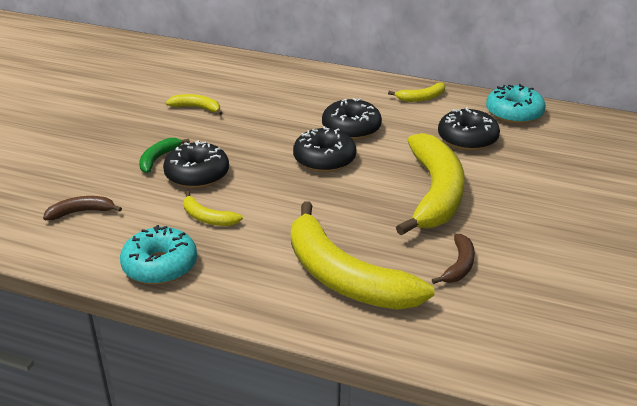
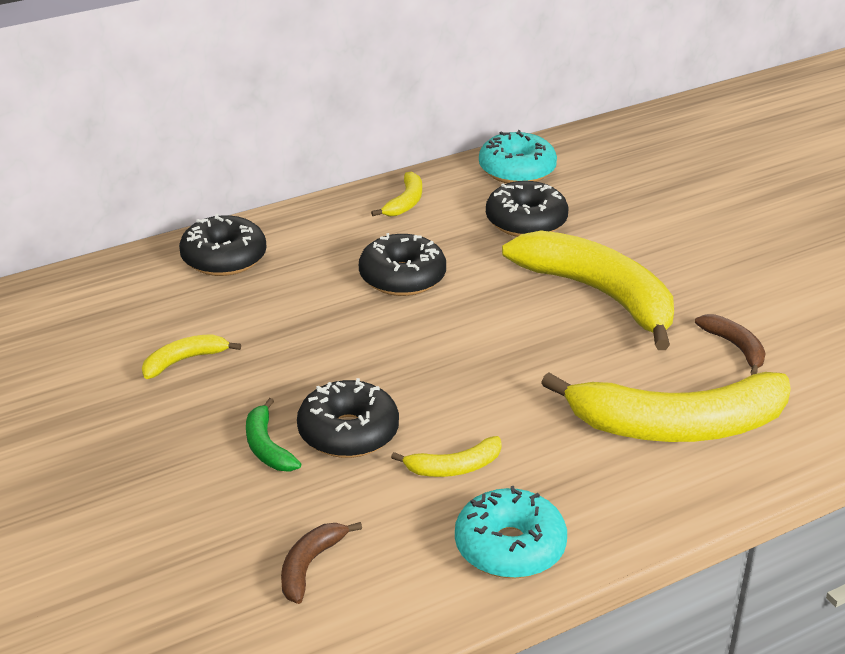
camera: 50 degrees left, 0 degrees up
(324, 159) = (441, 327): black donut -> black donut (224, 258)

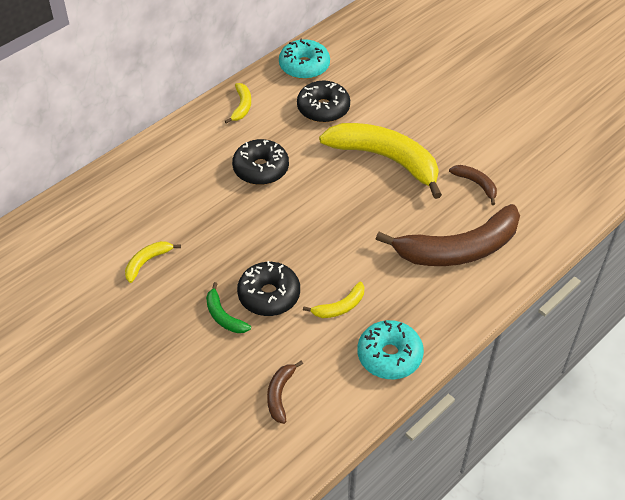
camera: 15 degrees left, 15 degrees up
(224, 258) = (141, 175): black donut -> none
(677, 426) = (459, 249): yellow banana -> brown banana

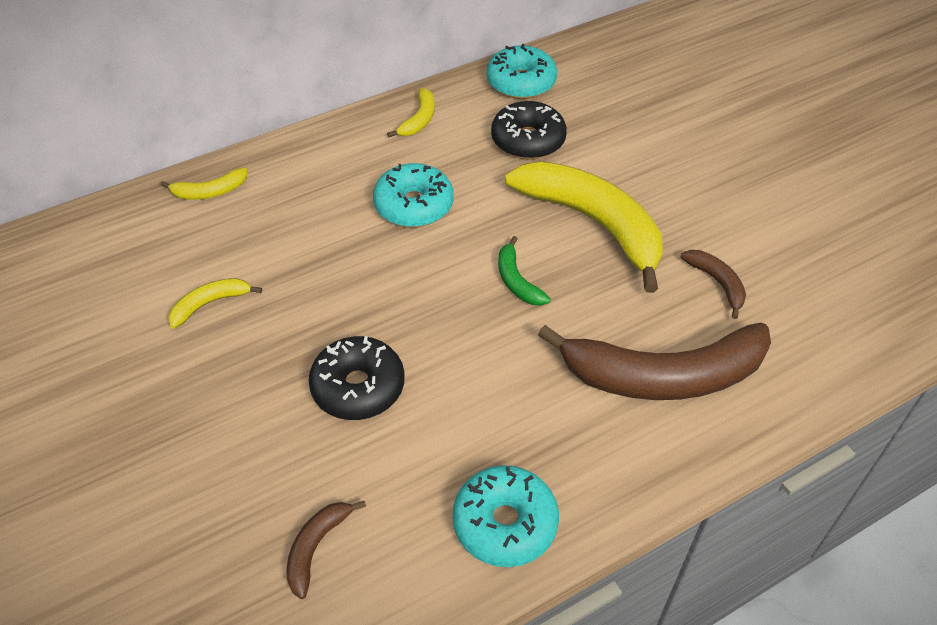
camera: 15 degrees right, 0 degrees up
(223, 316) = (282, 405): green banana -> green banana (517, 281)
(261, 169) = (414, 205): black donut -> turquoise donut
(340, 307) = (455, 427): yellow banana -> yellow banana (210, 192)

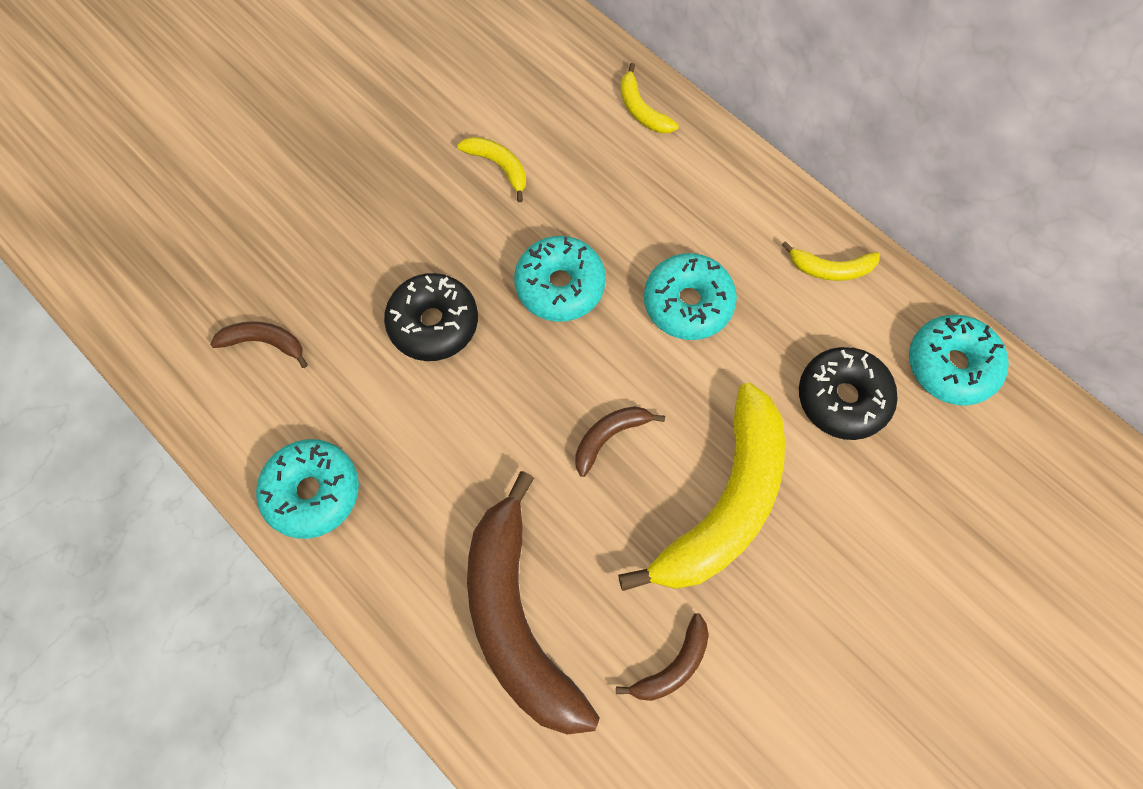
camera: 75 degrees right, 20 degrees up
(360, 284) = (560, 285): none -> turquoise donut
(517, 281) = (609, 436): green banana -> brown banana

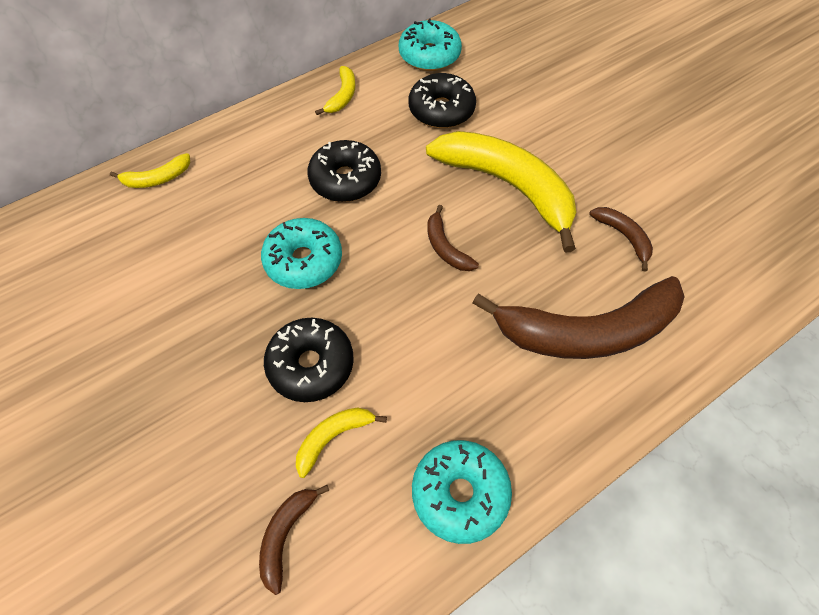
camera: 80 degrees left, 10 degrees down
(499, 166) = (166, 291): yellow banana -> yellow banana (333, 437)
(687, 303) = (345, 180): turquoise donut -> black donut

